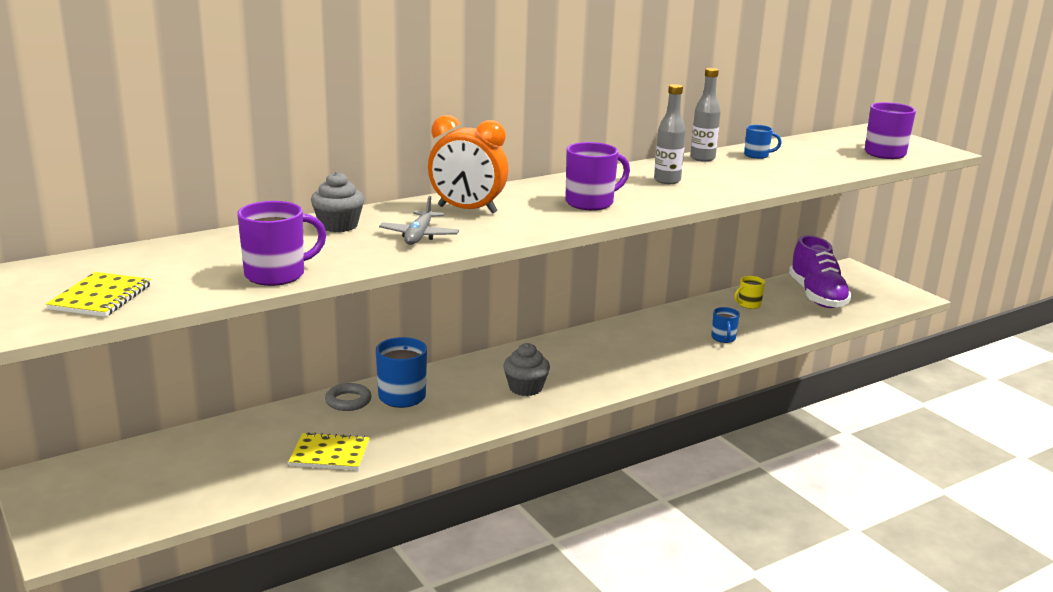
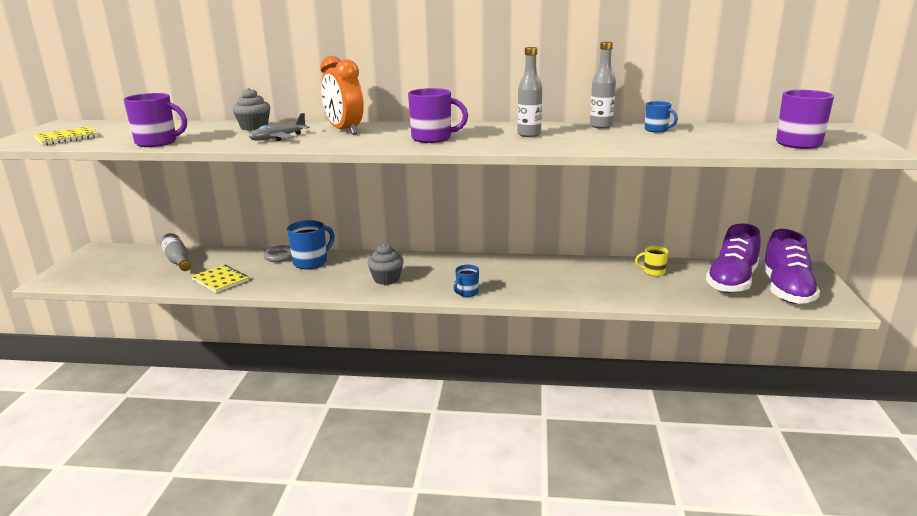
camera: 40 degrees right, 0 degrees up
(212, 450) = (178, 261): none -> grey bottle
(723, 338) = (586, 289): blue mug -> blue mug (467, 292)
(862, 293) = (785, 290): none -> purple shoe

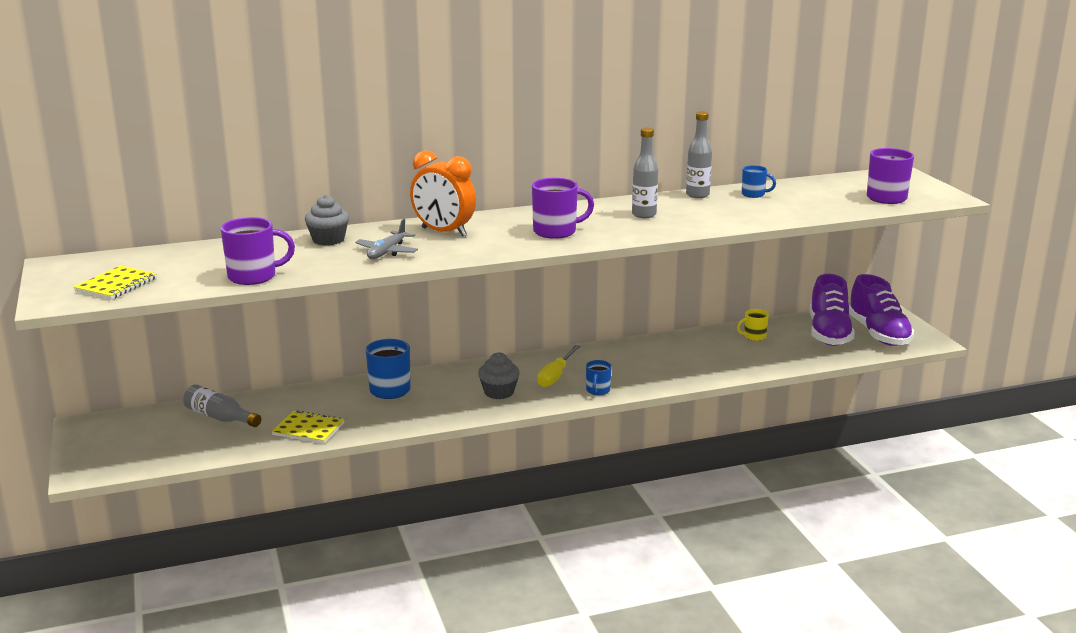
camera: 25 degrees left, 0 degrees up
(280, 256) = (344, 389): grey ring -> none
(445, 274) = (555, 376): none -> yellow screwdriver

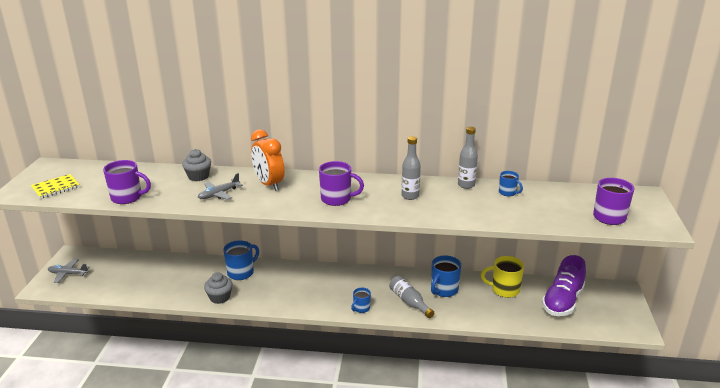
camera: 25 degrees right, 5 degrees up
(108, 447) = (68, 274): none -> grey plane
(220, 417) = (137, 268): grey bottle -> grey bottle (409, 302)
(308, 429) = (173, 290): yellow notebook -> none
(499, 392) = (300, 292): grey cupcake -> grey cupcake (220, 297)
(555, 376) = (345, 288): yellow screwdriver -> none
(682, 351) = (444, 290): none -> blue mug
(754, 336) = (504, 290): yellow mug -> yellow mug, size x1.70
(878, 334) = (601, 311): purple shoe -> none

